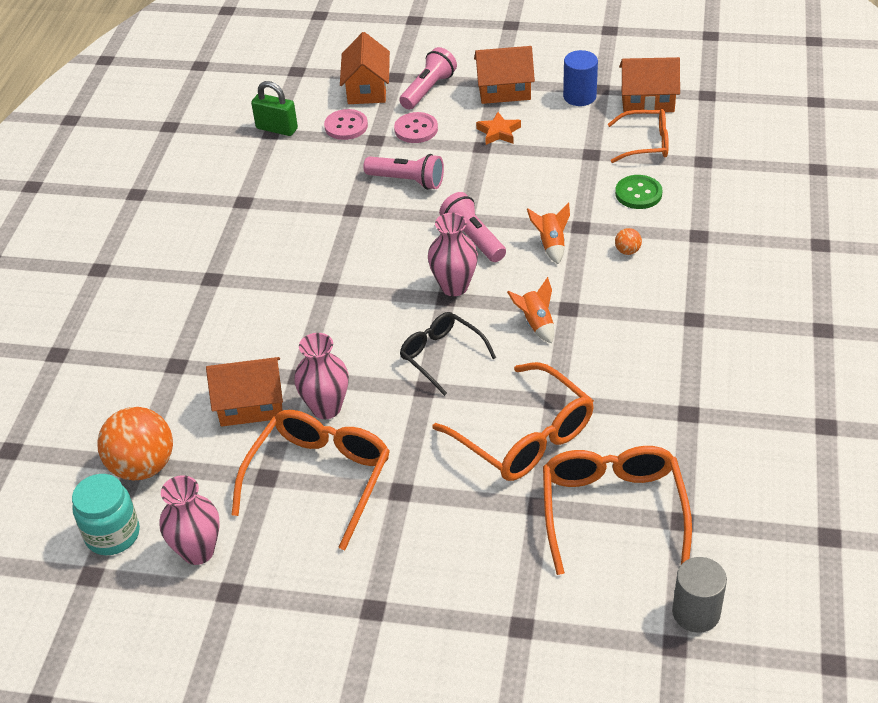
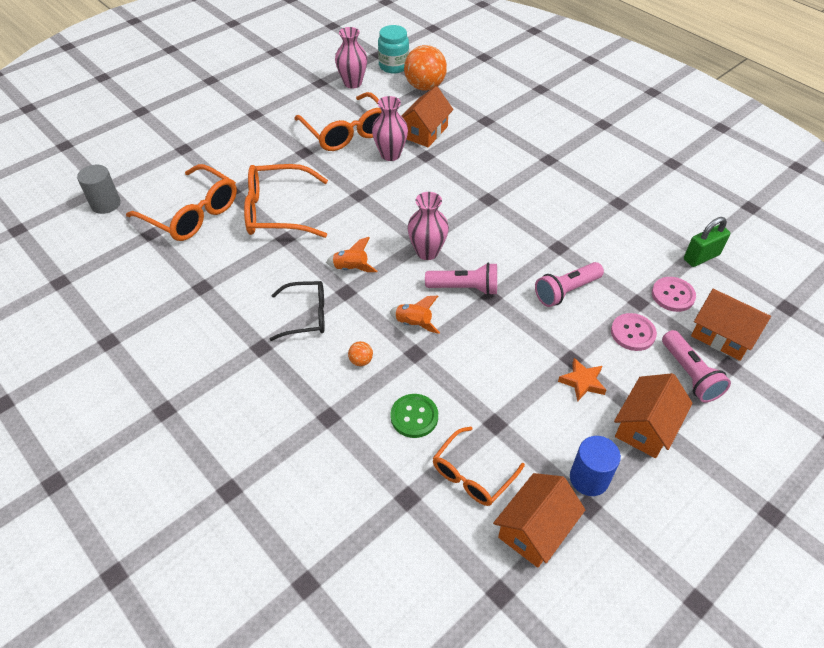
camera: 125 degrees right, 5 degrees up
(441, 356) = (375, 214): black glasses -> black glasses (306, 316)

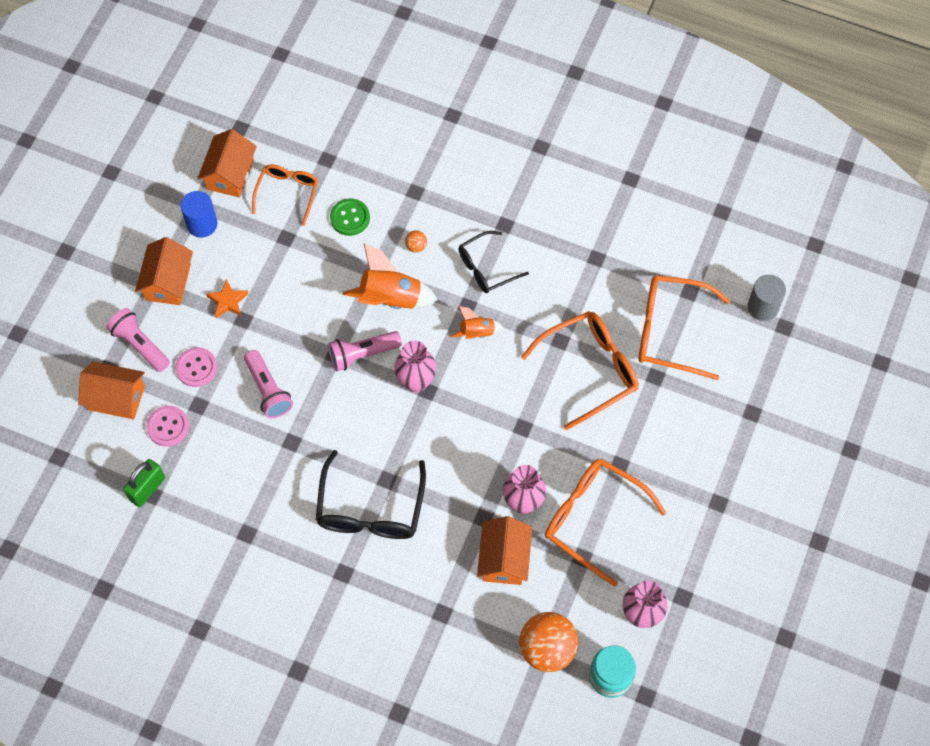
camera: 155 degrees right, 15 degrees up
(414, 324) = (390, 298): orange rocket -> orange rocket, size x1.78
(510, 186) = (370, 509): none -> black glasses
(566, 291) = (268, 390): pink flashlight -> pink flashlight turned 120 degrees clockwise

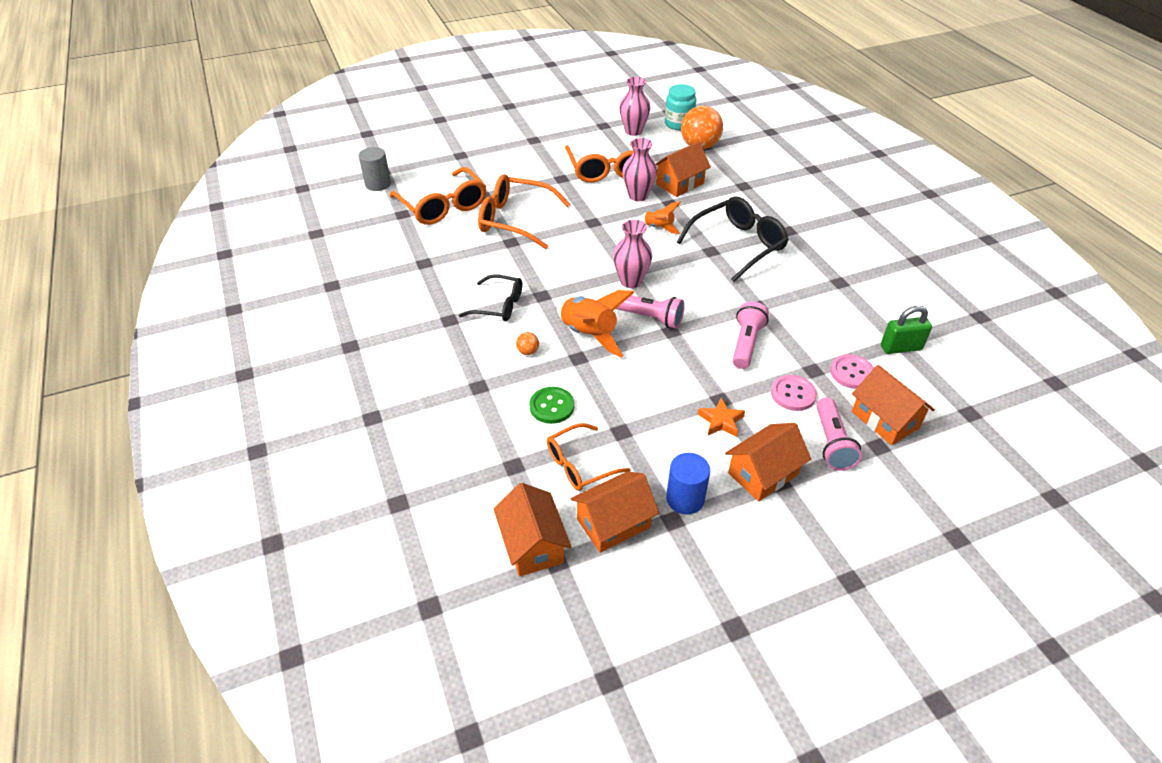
camera: 135 degrees left, 20 degrees down
(262, 125) = (532, 545): none -> orange house
(476, 333) = (556, 278): orange rocket -> orange rocket (659, 228)

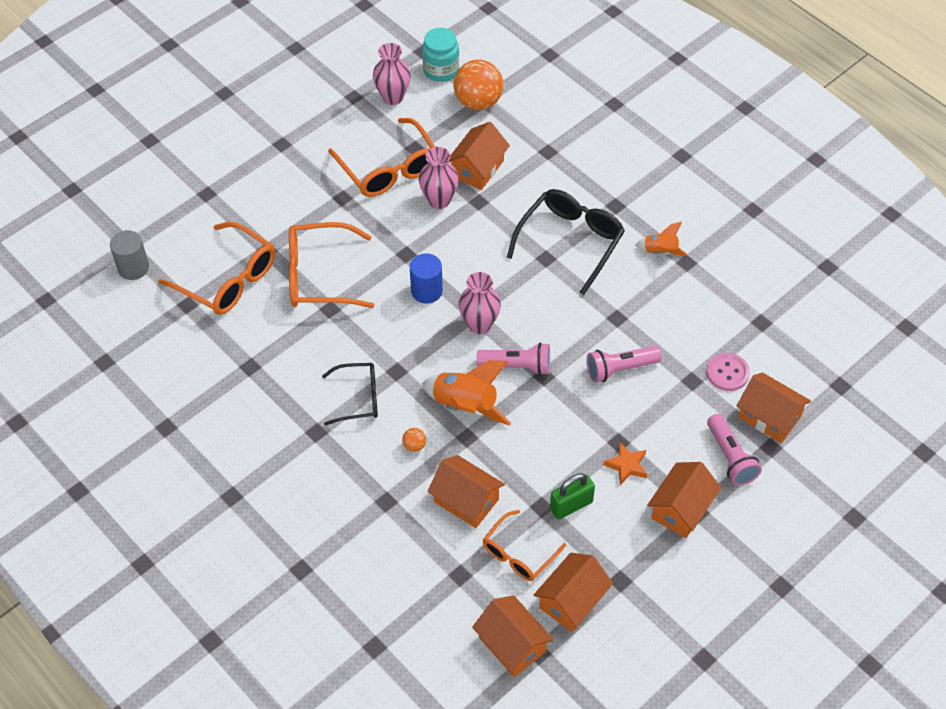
camera: 20 degrees left, 10 degrees up
(552, 406) = (466, 501): green button -> orange house
(659, 228) = (480, 241): orange rocket -> orange rocket (661, 251)
(685, 499) = (623, 556): blue cylinder -> blue cylinder (426, 291)
(746, 343) = (620, 369): pink flashlight -> pink flashlight turned 105 degrees counterclockwise
(793, 394) = (681, 414): pink button -> none
(900, 347) = (764, 328): green padlock -> green padlock (571, 505)

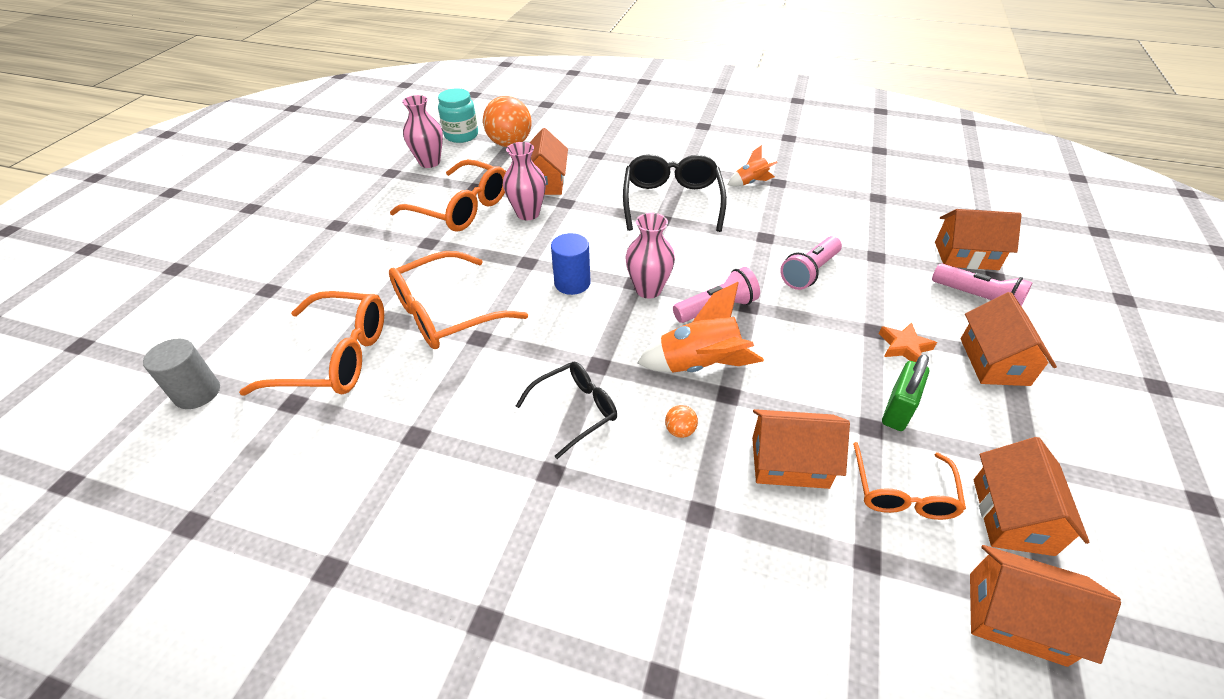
camera: 30 degrees left, 10 degrees down
(727, 373) = (896, 239): pink button -> none

